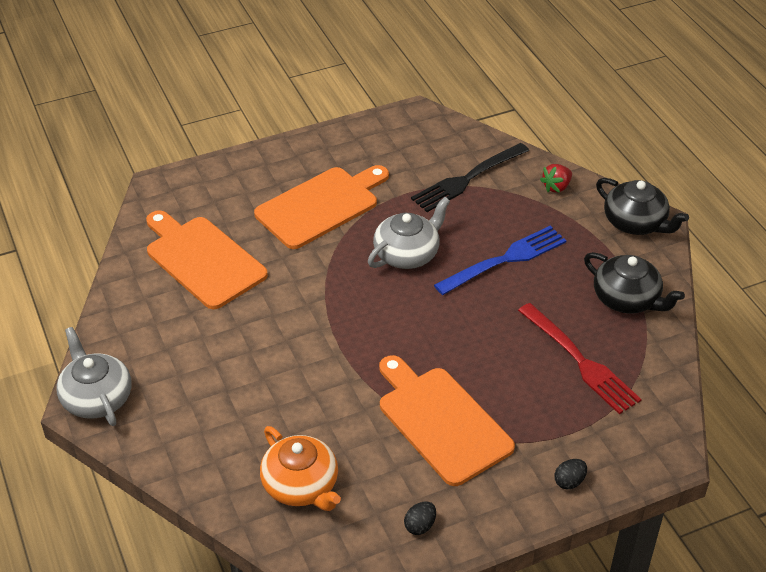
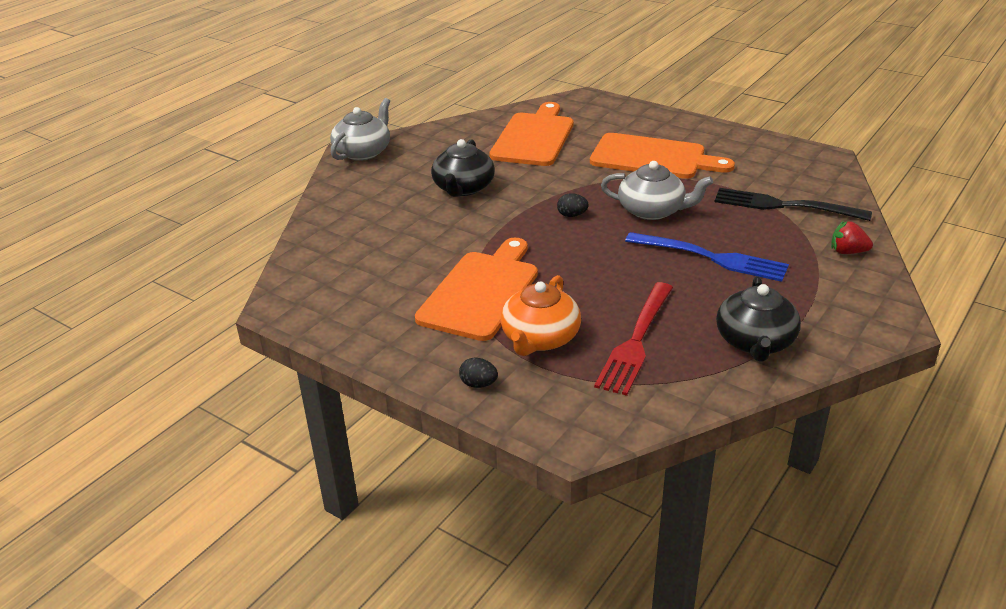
camera: 60 degrees right, 10 degrees down
(301, 485) = (354, 254): orange teapot -> orange teapot (540, 338)
(420, 526) = (358, 321): black egg -> black egg (572, 215)
(635, 222) = (870, 312): black teapot -> black teapot (463, 188)

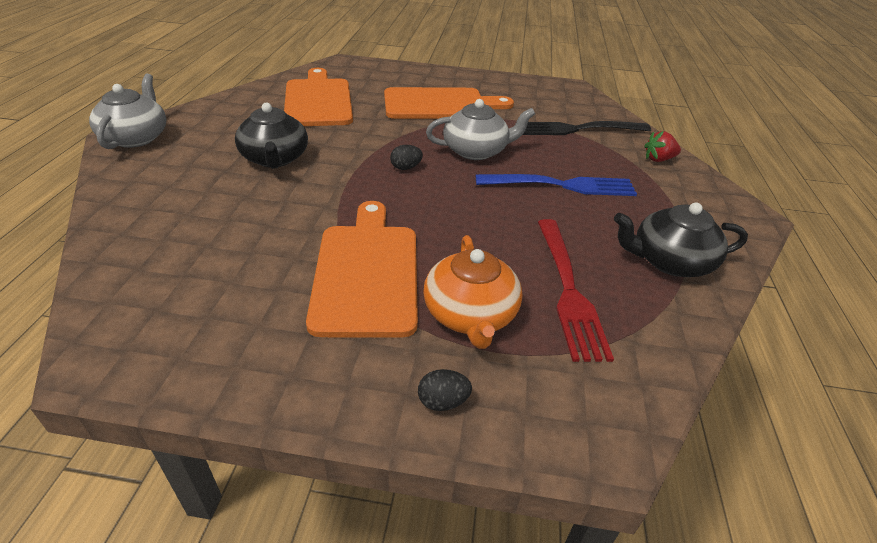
camera: 30 degrees left, 5 degrees up
(755, 342) = (669, 261): black teapot -> black teapot turned 105 degrees clockwise

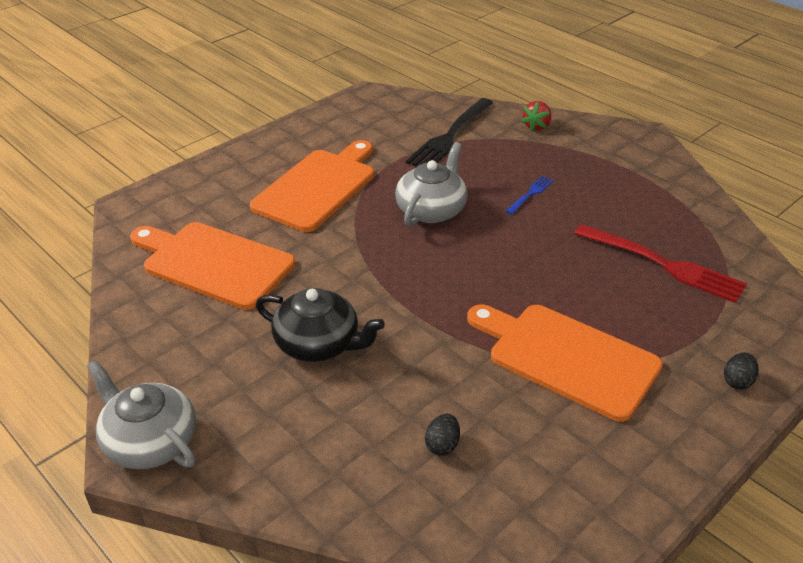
camera: 50 degrees left, 0 degrees up
(406, 168) = (421, 265): black egg -> black egg (442, 445)
(470, 314) = (658, 326): orange teapot -> none
(561, 185) = (530, 194): blue fork -> blue fork, size x0.48
(669, 261) = (666, 201): black teapot -> none

